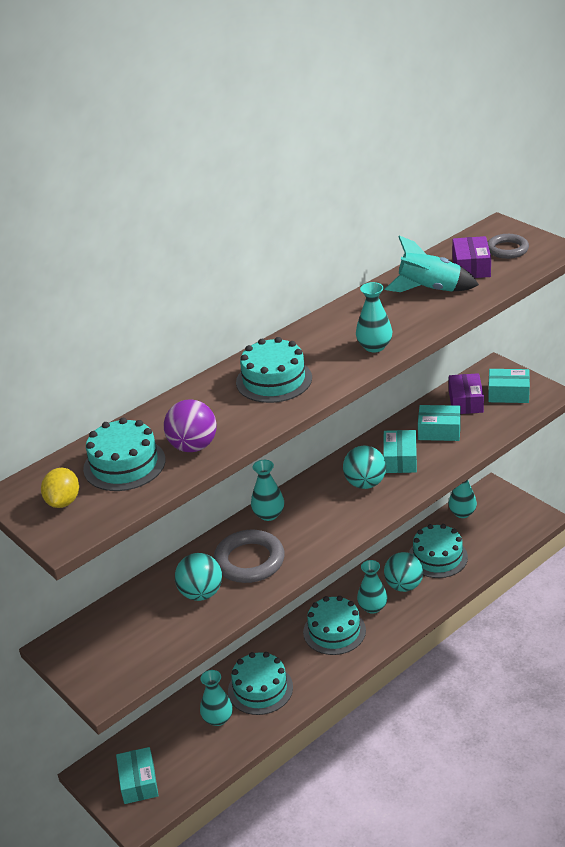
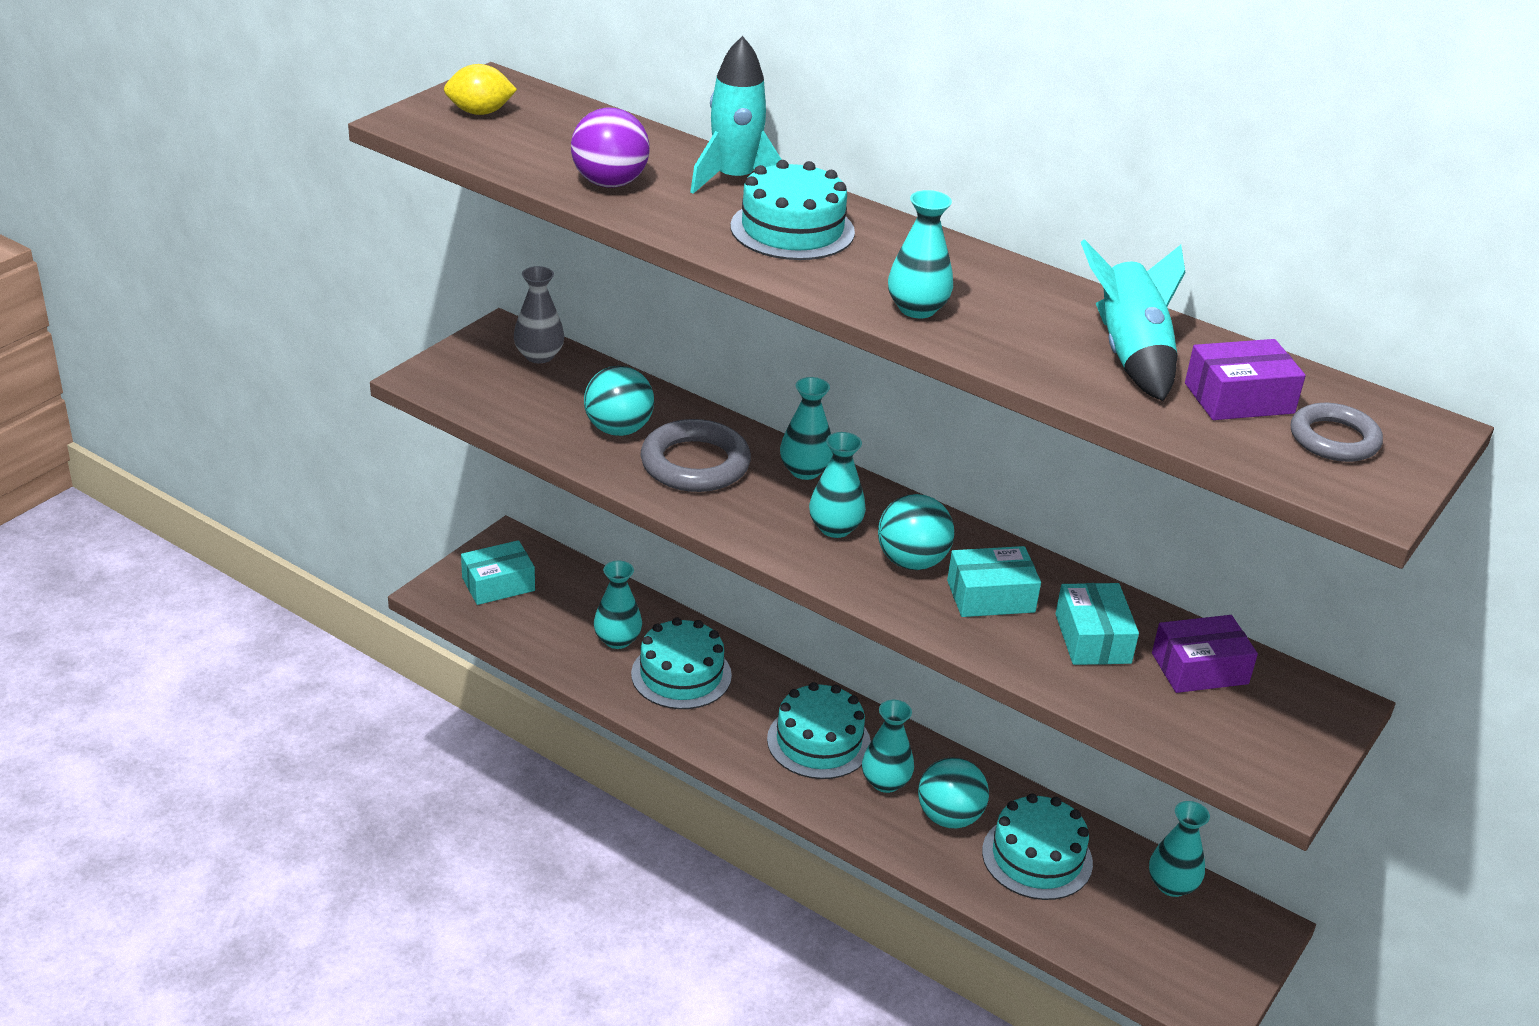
camera: 70 degrees right, 0 degrees up
(96, 628) = (539, 356): none -> grey vase
(124, 464) = (563, 141): turquoise cake -> none
(202, 396) = (734, 179): none -> turquoise rocket
(328, 509) = (835, 528): none -> turquoise vase
(508, 394) = (1254, 726): turquoise box -> none

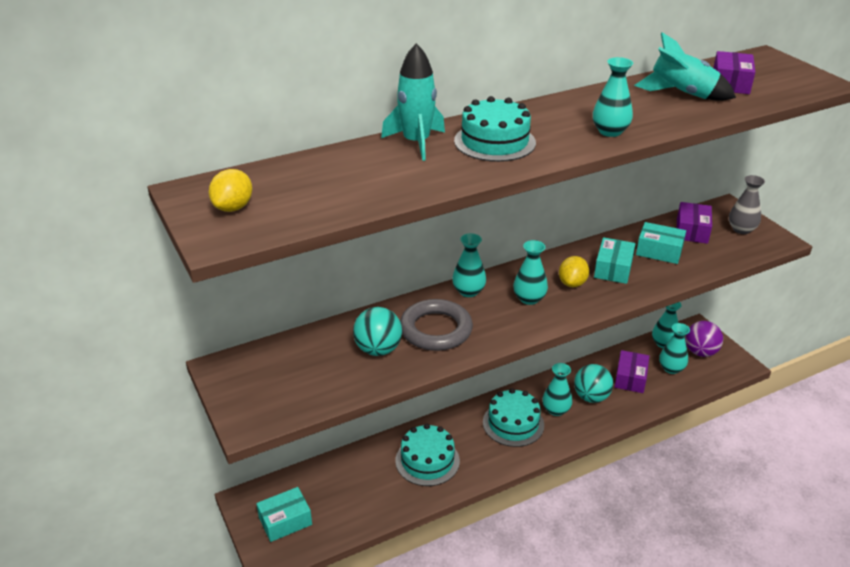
camera: 60 degrees left, 0 degrees up
(498, 584) = (285, 521): turquoise box -> turquoise box turned 60 degrees clockwise
(539, 356) = (265, 359): grey vase -> grey vase (741, 229)
(609, 183) = (388, 184): purple ball -> purple ball (700, 352)
(617, 640) = (379, 479): turquoise vase -> turquoise vase (671, 368)
(911, 561) = (572, 283): turquoise ball -> yellow lemon
(1037, 857) = (630, 378): turquoise cake -> purple box
(1334, 439) = (772, 75): grey ring -> none

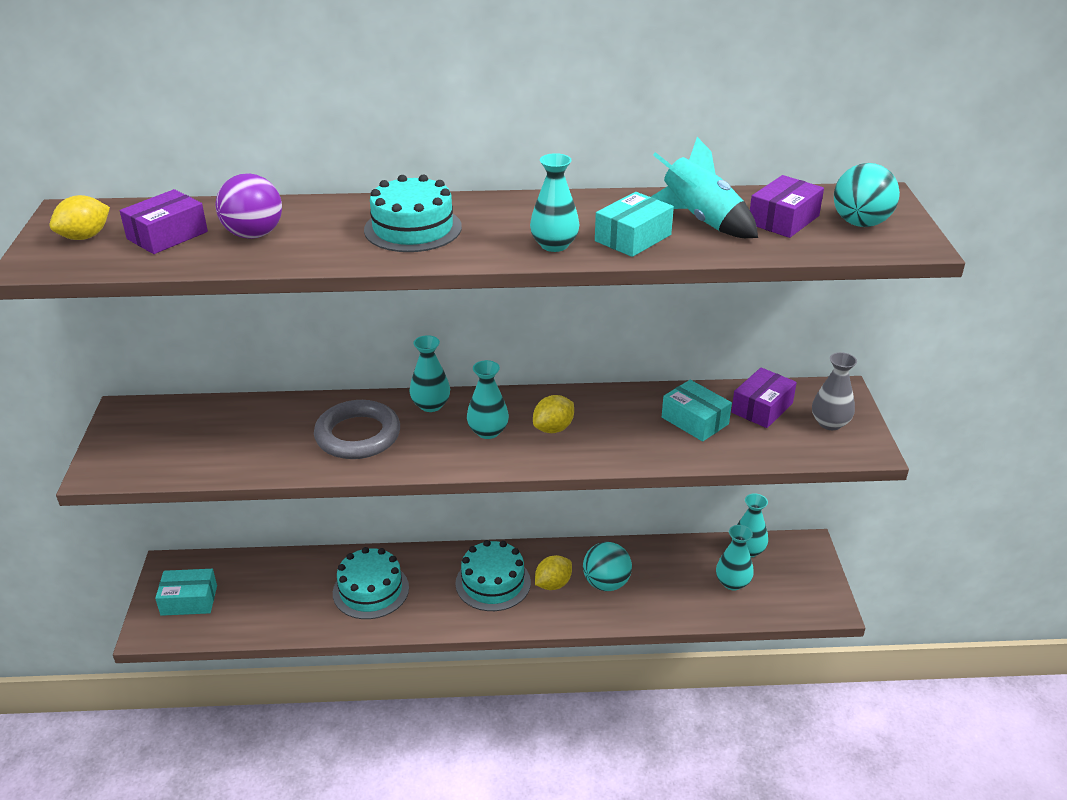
camera: 25 degrees right, 0 degrees up
(378, 349) = (282, 438): turquoise ball -> turquoise ball (860, 223)
(416, 143) = (332, 212): turquoise rocket -> none
(556, 410) = (553, 584): turquoise vase -> yellow lemon
(613, 269) = (618, 426): turquoise box -> turquoise box (633, 238)
(630, 378) = (671, 577): purple box -> purple box (167, 235)
(700, 352) = (787, 575): purple ball -> purple ball (254, 234)

